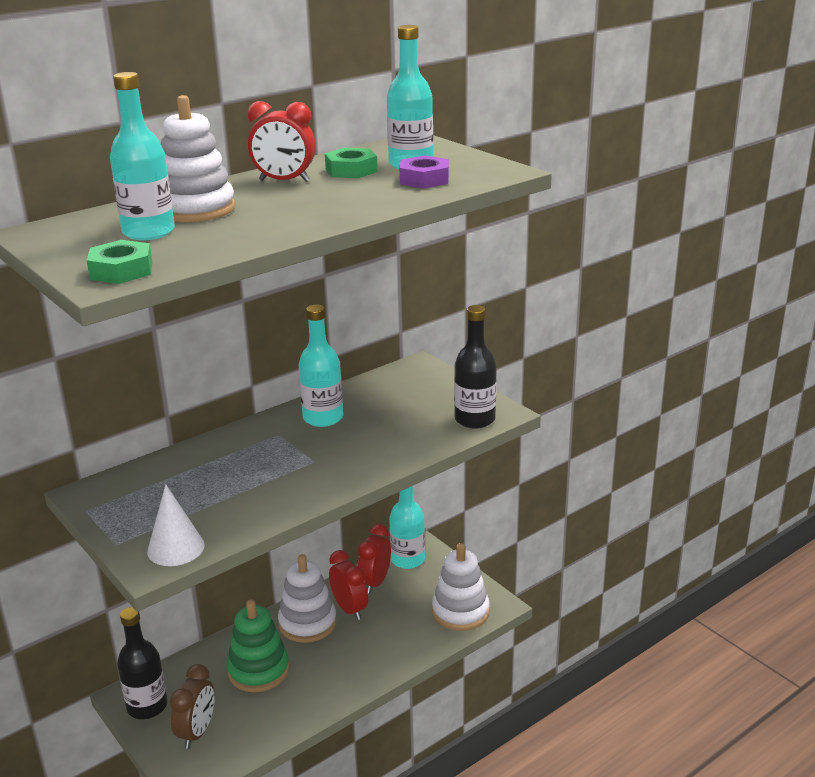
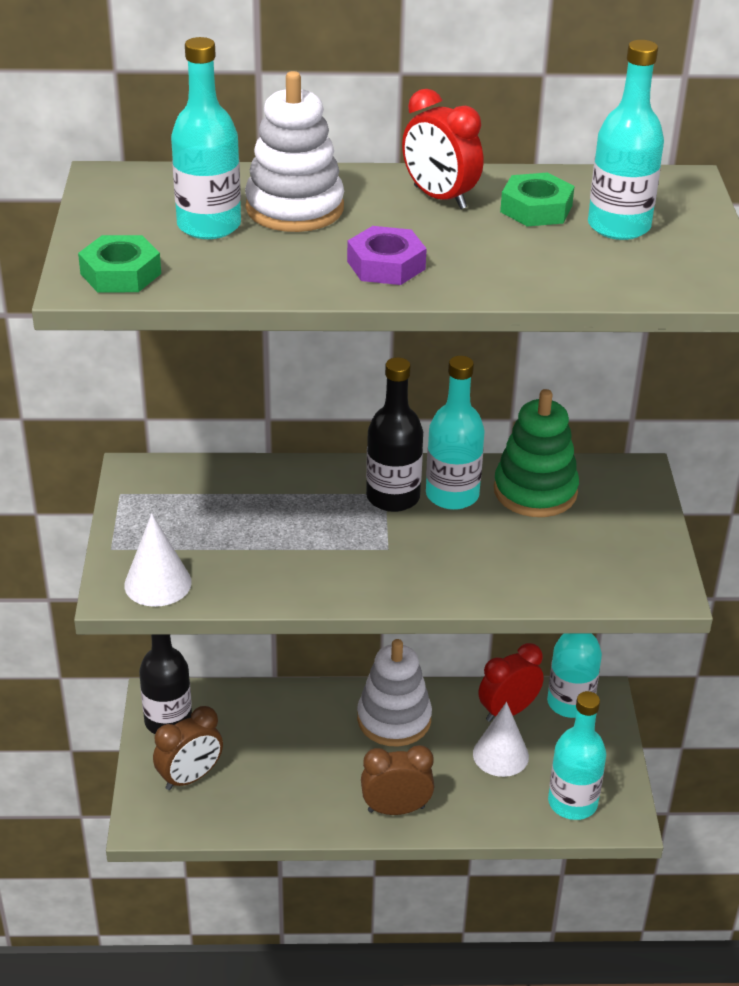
camera: 35 degrees right, 10 degrees up
(258, 670) = (300, 745): green stacking toy -> green stacking toy (535, 491)
(349, 609) = (452, 728): red clock -> none
(358, 673) = (396, 809): none -> brown clock
(393, 608) = (500, 755): none -> white cone
(424, 179) = (599, 260): purple nut -> purple nut (386, 265)
(460, 612) = (572, 802): white stacking toy -> turquoise bottle
(475, 419) = (622, 584): black bottle -> black bottle (393, 497)

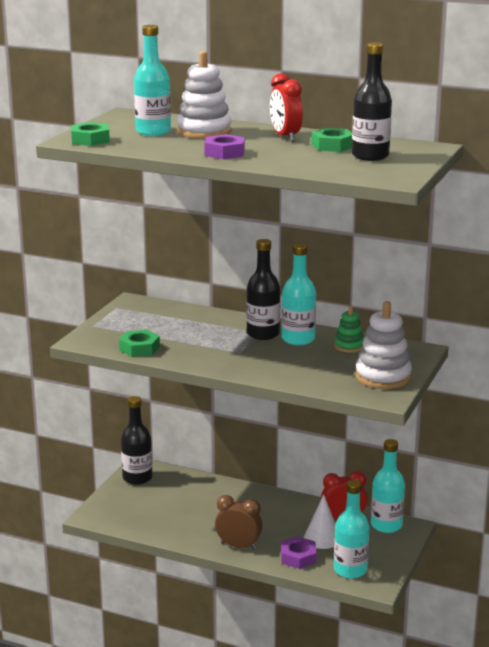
camera: 25 degrees right, 15 degrees down
(158, 583) = (103, 342): white cone -> none
(190, 777) = (131, 504): brown clock -> none
(226, 583) = (139, 348): none -> green nut
(394, 719) = (269, 507): white stacking toy -> white stacking toy (383, 377)
(490, 802) = (298, 557): none -> purple nut
(535, 491) = (349, 346): green stacking toy -> green stacking toy, size x0.57
(618, 226) = (370, 156): turquoise bottle -> black bottle

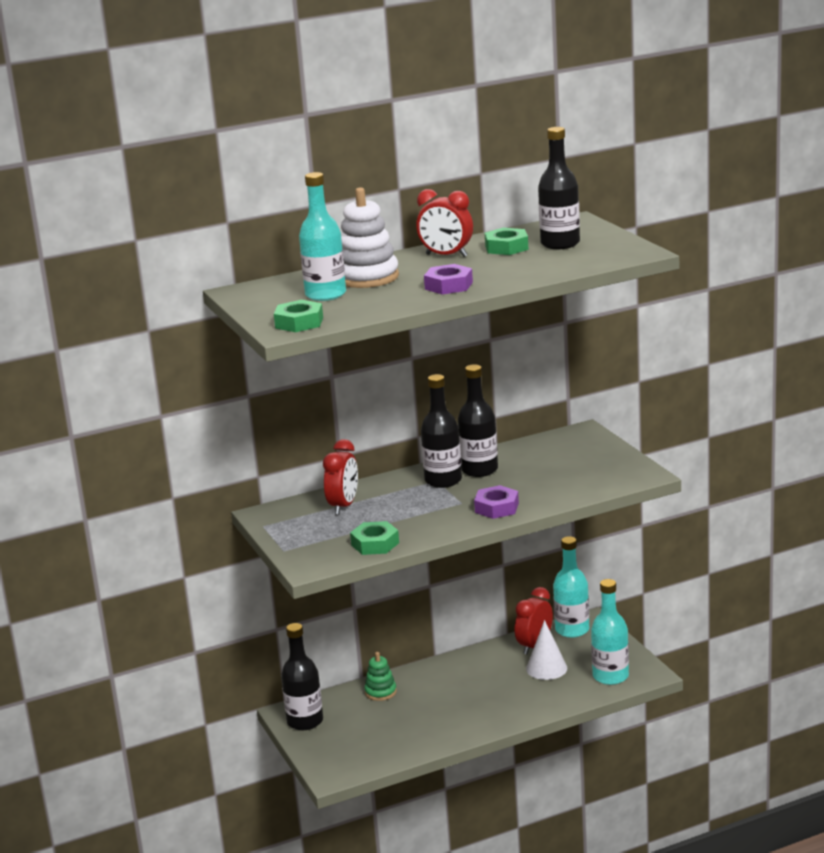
camera: 45 degrees left, 0 degrees up
(178, 319) = (343, 506): none -> red clock
(238, 546) = (499, 715): brown clock -> none
(298, 339) = (479, 470): turquoise bottle -> black bottle
(298, 557) = (557, 693): purple nut -> purple nut (496, 508)
(349, 346) = (529, 455): green stacking toy -> green stacking toy (380, 692)
(383, 377) = (606, 463): white stacking toy -> none

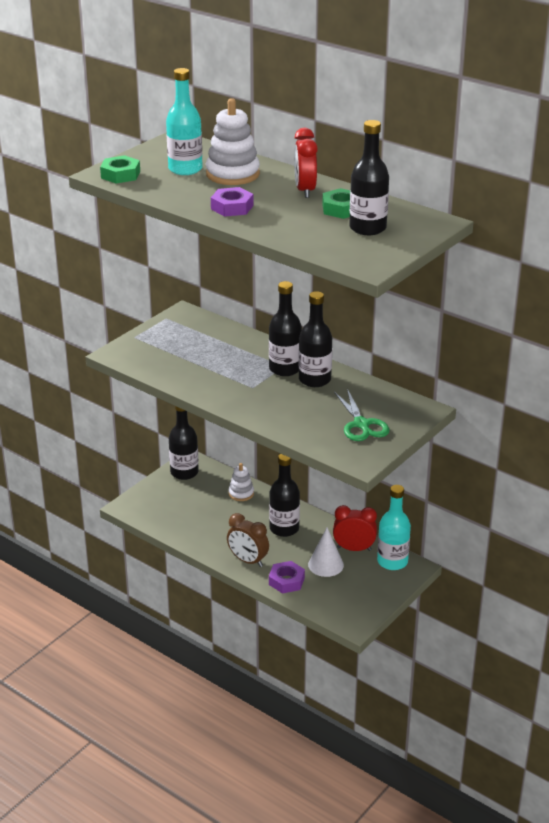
camera: 60 degrees right, 10 degrees up
(343, 506) = (215, 340): red clock -> none
(375, 544) = (163, 369): green nut -> none
(380, 692) = (241, 493): green stacking toy -> white stacking toy
(466, 679) = (284, 528): none -> black bottle
(496, 508) = (253, 405): purple nut -> purple nut (286, 581)
(501, 714) = (248, 560): none -> brown clock
(582, 463) = (361, 424): none -> green scissors
(610, 676) = (336, 603): turquoise bottle -> none

